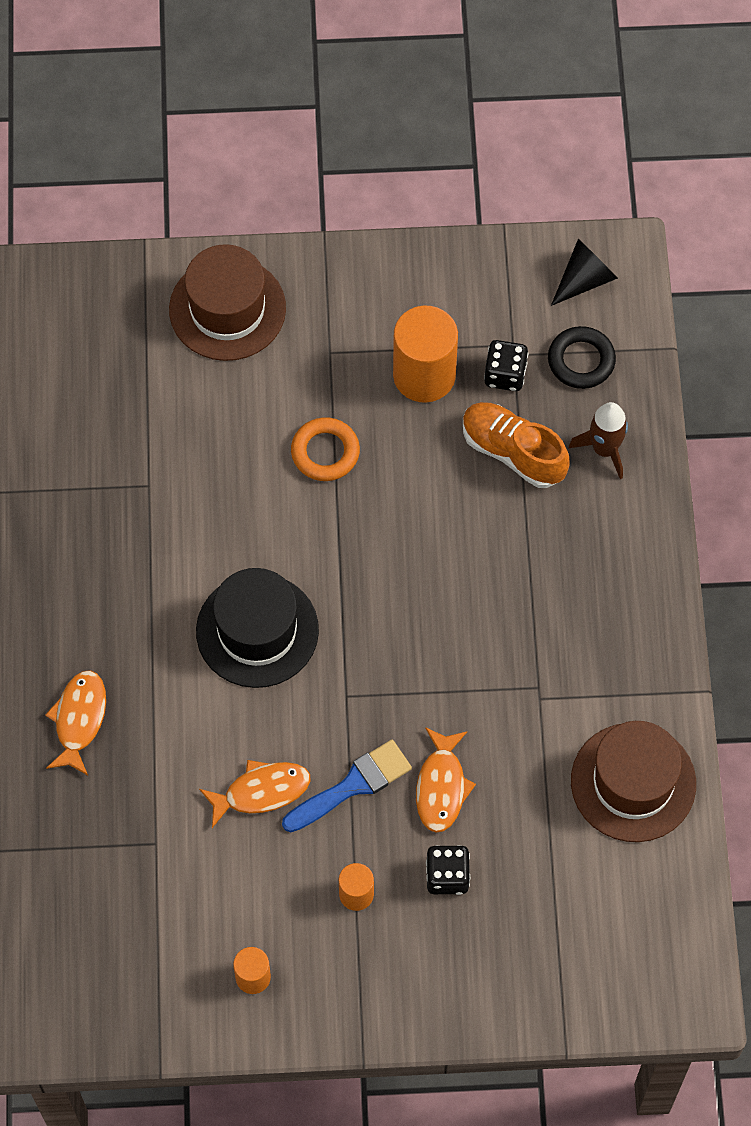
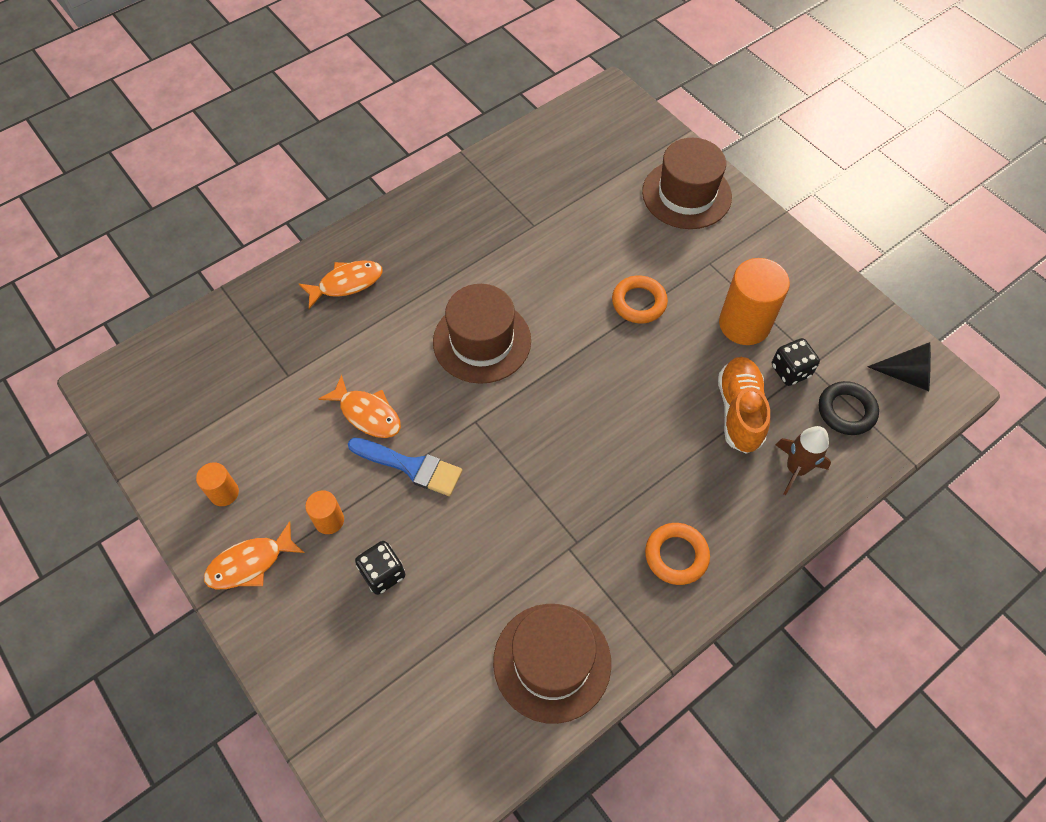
camera: 55 degrees right, 5 degrees down
(257, 630) = (482, 341): black hat -> brown hat
(441, 786) = (451, 525): orange fish -> orange fish (250, 563)
(612, 612) = (676, 555): none -> orange ring

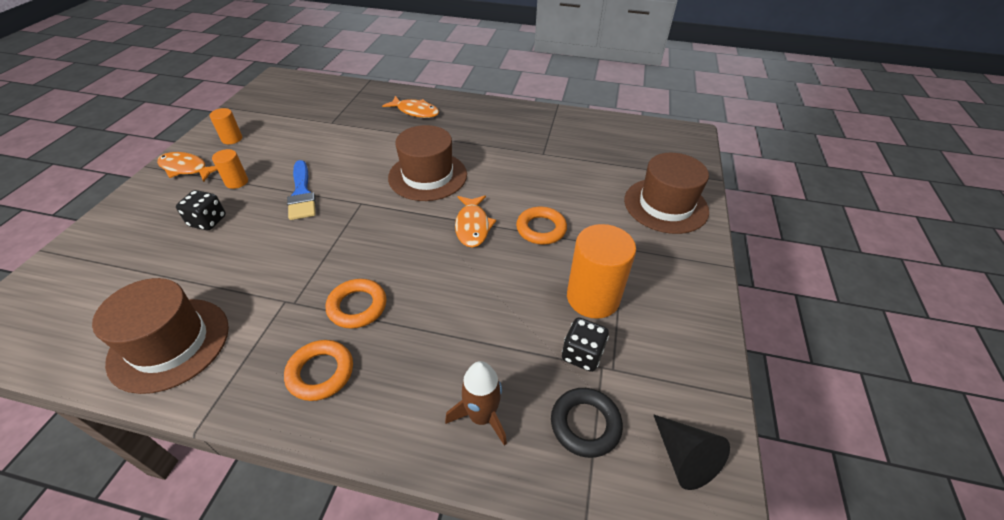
camera: 50 degrees right, 15 degrees down
(367, 413) = (328, 159): orange fish -> orange fish (472, 226)
(622, 494) = (357, 306): none -> orange ring
(739, 411) = (504, 340): orange shoe -> none

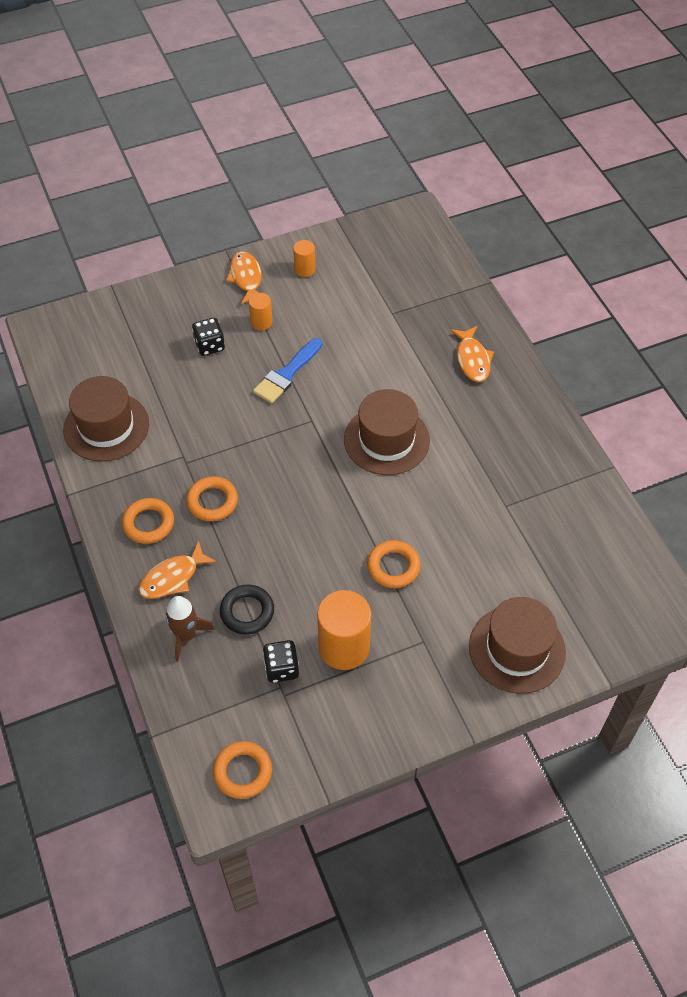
camera: 55 degrees right, 10 degrees up
(472, 226) = (353, 515): orange fish -> orange fish (173, 577)
(585, 424) = (225, 700): black ring -> black ring (247, 612)
(683, 458) = (242, 772): black cone -> orange ring

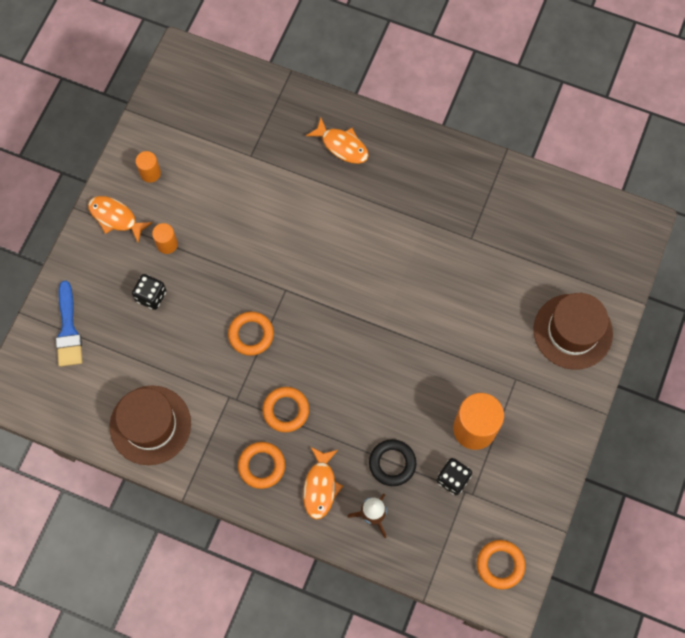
camera: 45 degrees left, 15 degrees up
(286, 374) = (230, 270): blue brush -> blue brush (68, 330)
(386, 440) = (349, 259): brown hat -> none
(393, 567) = (447, 346): orange ring -> orange ring (251, 335)

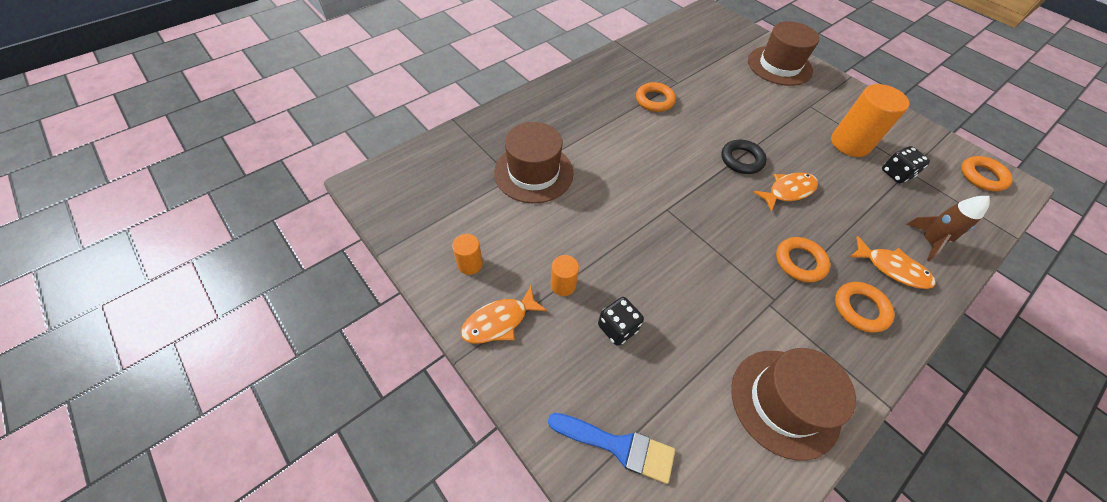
camera: 65 degrees left, 15 degrees down
(251, 335) = (704, 255): orange ring -> orange ring (654, 100)
(265, 169) = (533, 172): none -> brown hat
(342, 145) = (548, 117): orange fish -> orange fish (788, 191)
(392, 463) = (874, 206): black ring -> black ring (741, 160)

